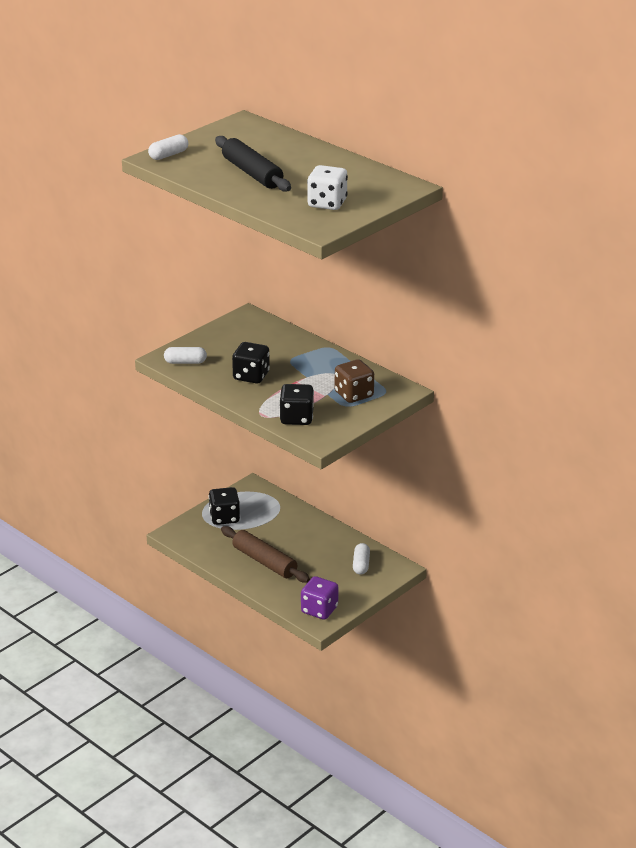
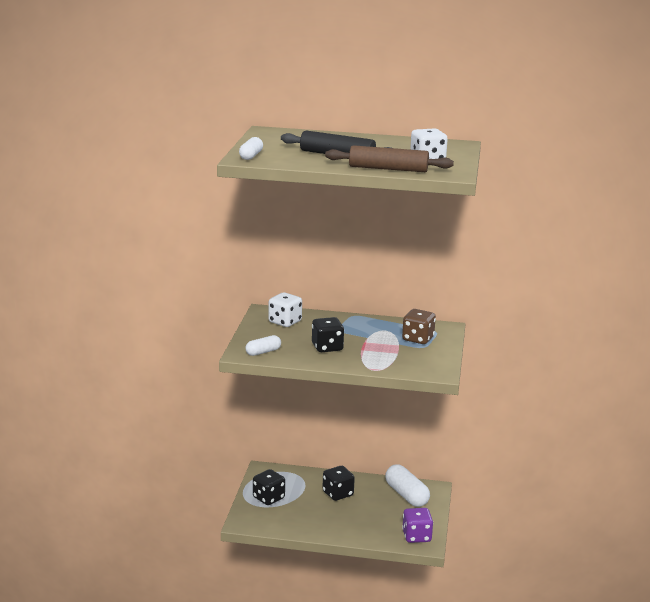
camera: 35 degrees left, 10 degrees down
(250, 334) = (285, 322): none -> white dice
(264, 561) = (336, 518): brown rolling pin -> brown rolling pin (388, 169)
(296, 418) = (402, 364): black dice -> black dice (338, 494)
(361, 565) = (406, 495): white capsule -> white capsule, size x1.74

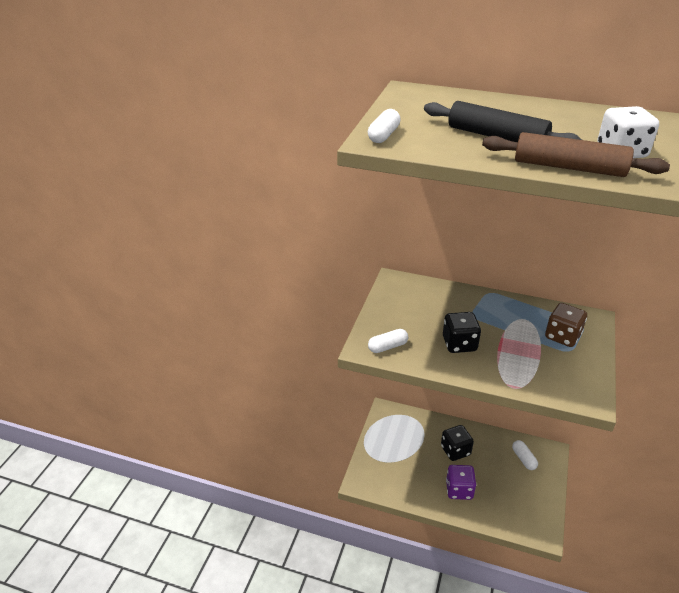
camera: 10 degrees right, 15 degrees up
(268, 498) = (388, 450): black dice -> none
(285, 322) = (414, 298): white dice -> none
(406, 495) = (523, 459): white capsule -> white capsule, size x0.57
(416, 536) = (533, 520): purple dice -> purple dice (459, 490)

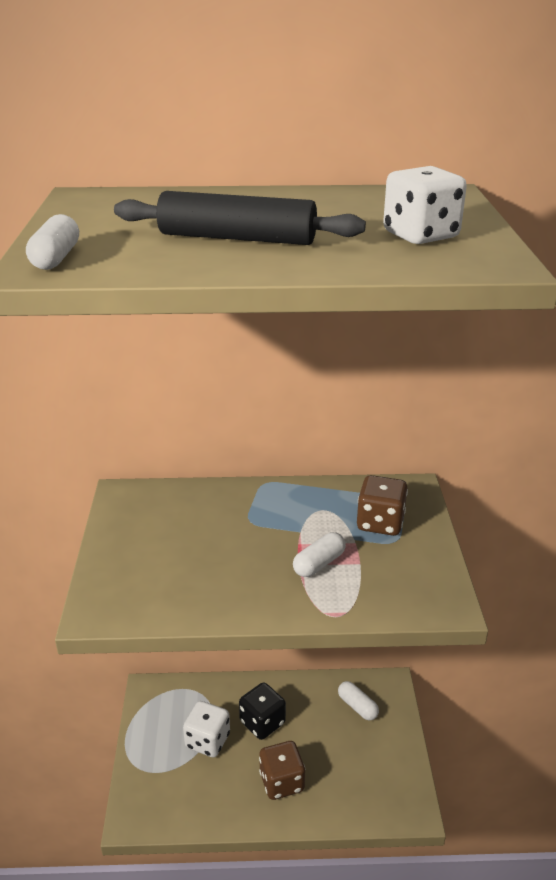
camera: 20 degrees left, 5 degrees down
(387, 347) = (133, 600): white capsule -> white capsule (319, 563)
(416, 451) = (207, 741): none -> white dice
(459, 344) = (241, 569): black dice -> none
(459, 490) = (281, 782): purple dice -> brown dice
(569, 167) = (357, 263): brown rolling pin -> none

